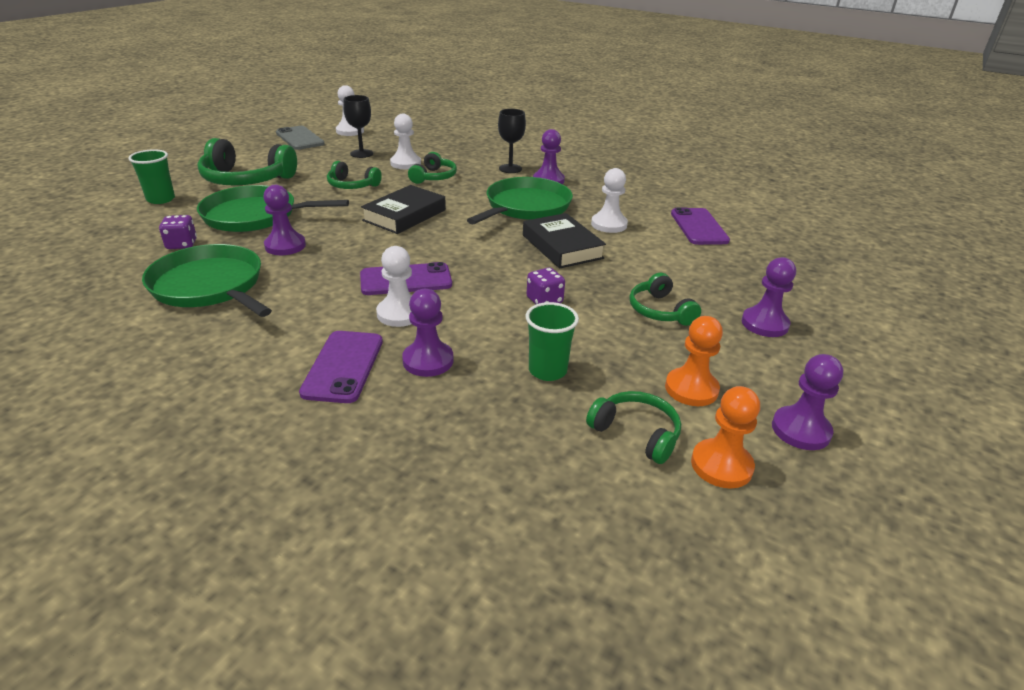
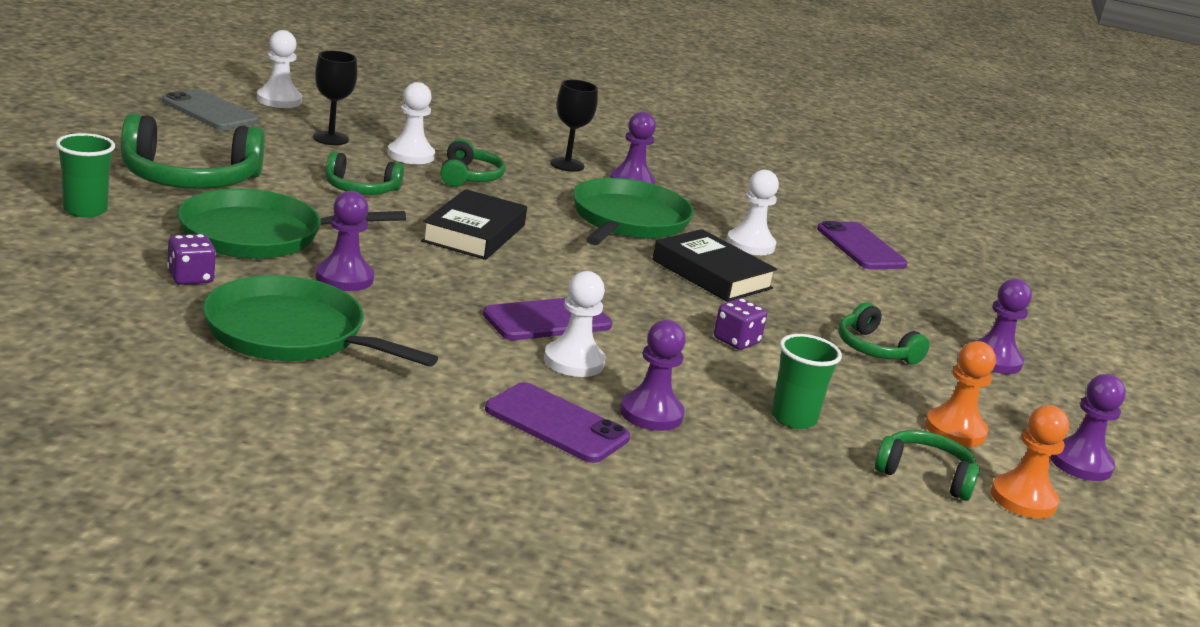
camera: 20 degrees left, 10 degrees down
(343, 366) = (556, 424): purple phone -> purple phone turned 45 degrees counterclockwise

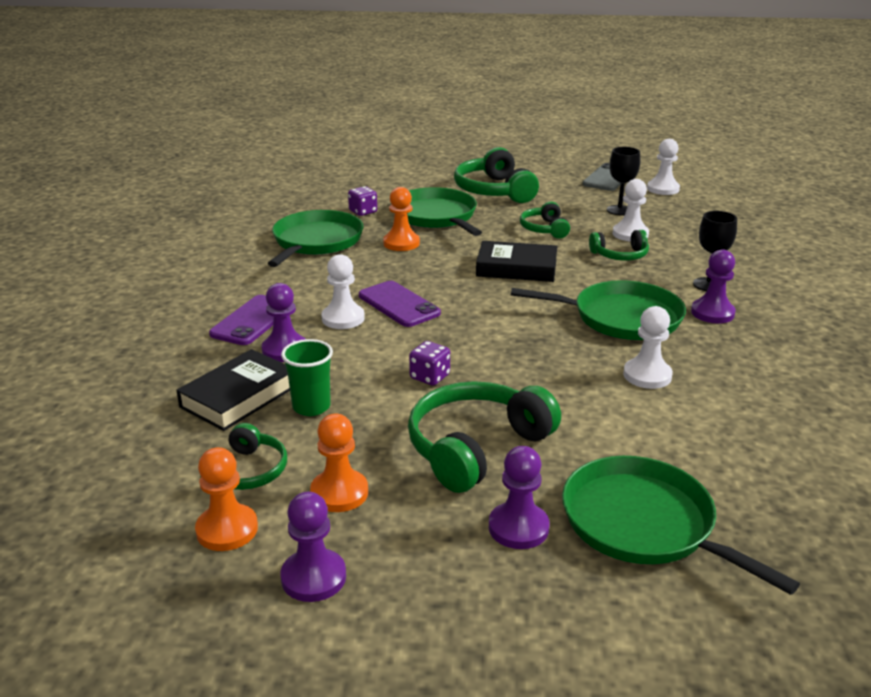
camera: 85 degrees right, 5 degrees up
(85, 210) = (421, 180): green cup -> none
(344, 278) = (401, 243): purple pawn -> orange pawn
(712, 274) = (553, 360): black book -> black book (239, 396)
(861, 247) = (731, 440): purple phone -> none
(874, 349) = (476, 447): green headphones -> green headphones, size x1.76
(980, 312) = (644, 524): none -> green pan

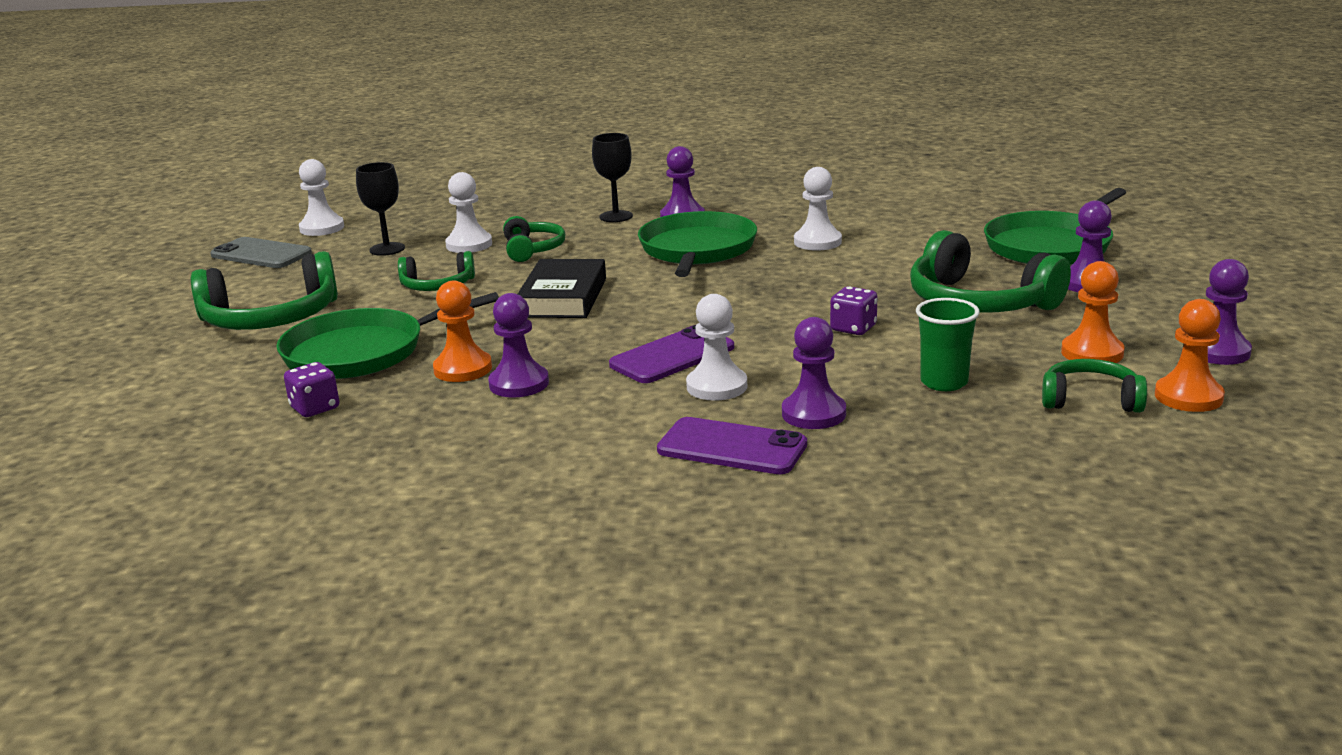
camera: 90 degrees left, 5 degrees down
(239, 396) = (941, 427): black book -> none
(316, 242) = (438, 434): green pan -> none
(373, 259) = (519, 384): none -> purple pawn

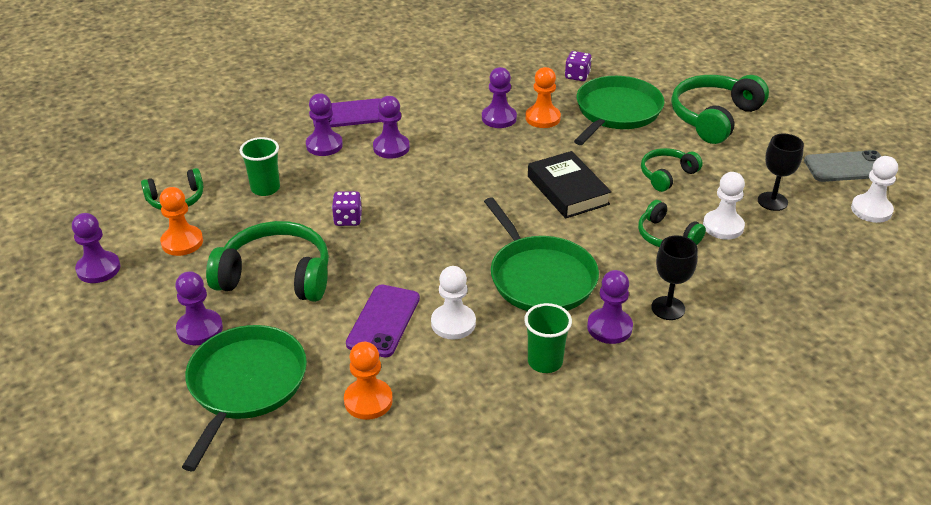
camera: 145 degrees right, 15 degrees up
(672, 356) = (438, 161): purple phone -> purple phone (383, 321)
(717, 386) = (391, 147): white pawn -> purple pawn
(763, 213) = (545, 362): none -> green cup
(1188, 397) = (119, 219): orange pawn -> orange pawn (368, 400)

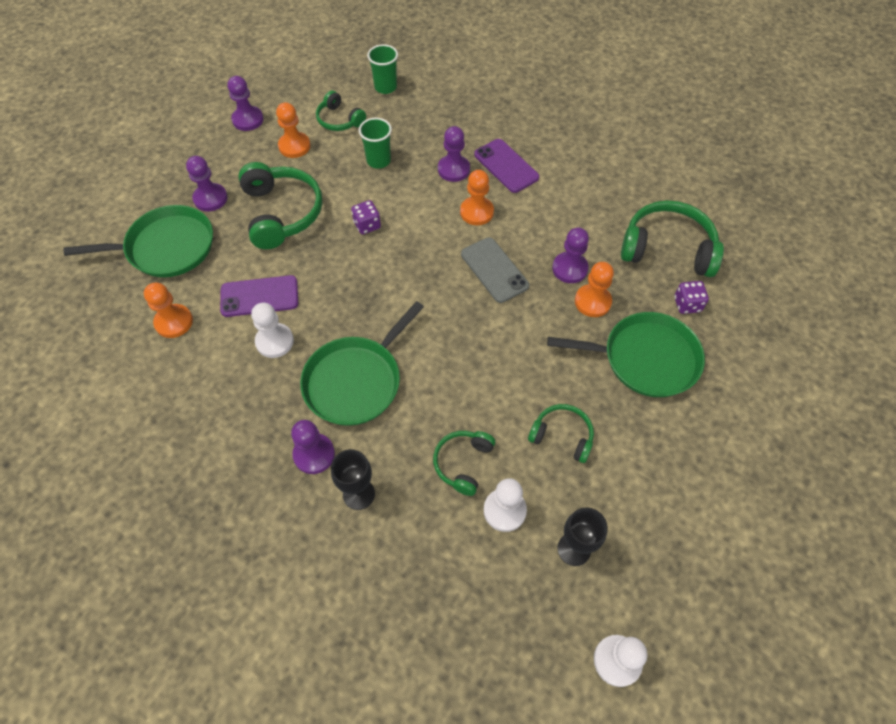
camera: 65 degrees right, 20 degrees up
(391, 147) = (476, 212): purple pawn -> orange pawn
(545, 362) = (254, 420): green cup -> green cup (385, 87)
(568, 190) = (489, 360): black book -> none
(714, 117) = (697, 452): green headphones -> green headphones (667, 249)
(847, 167) = (687, 617): grey phone -> grey phone (494, 270)

